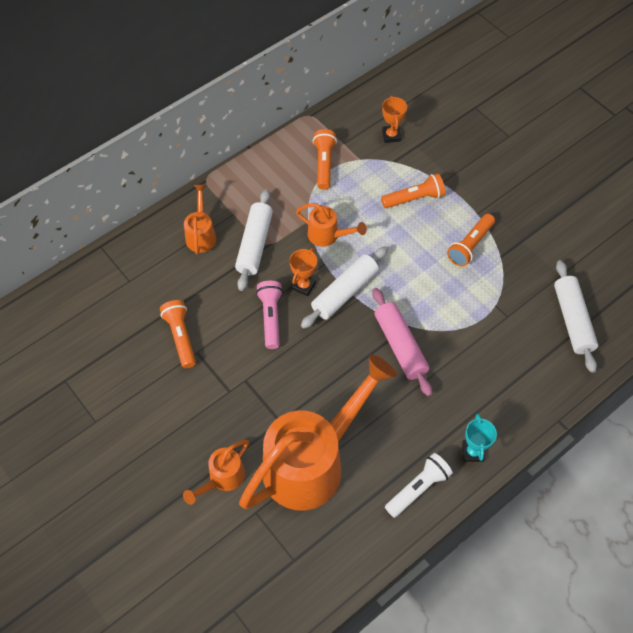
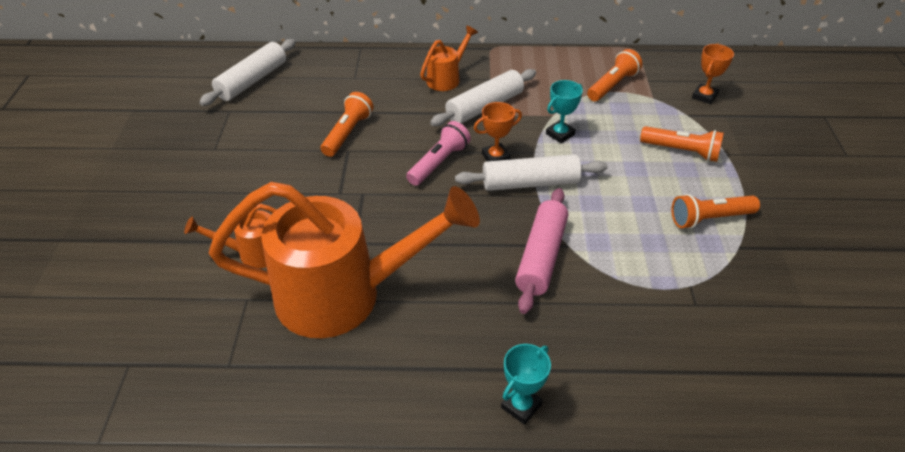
camera: 40 degrees right, 15 degrees down
(327, 235) = (560, 134): orange watering can -> turquoise trophy
(418, 488) = (421, 396): white flashlight -> none
(572, 320) = (783, 359): white rolling pin -> white rolling pin (252, 81)

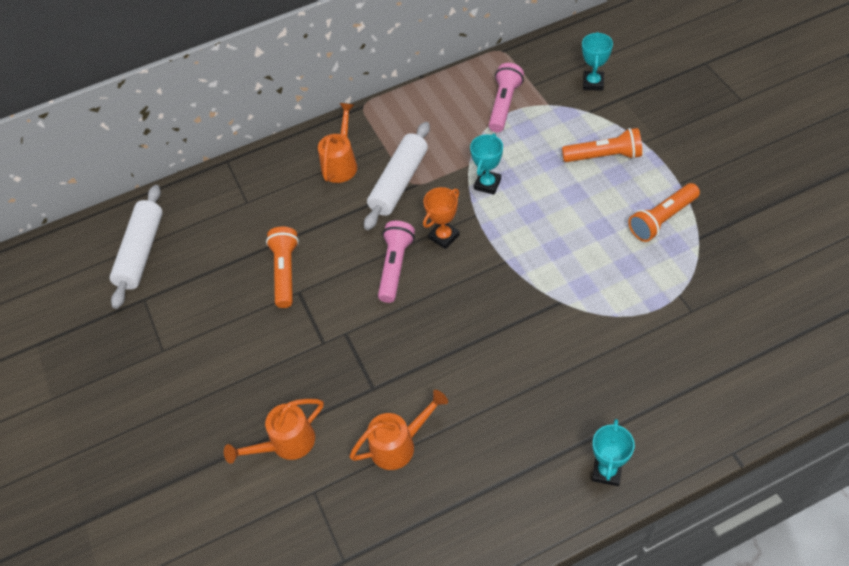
camera: 20 degrees left, 10 degrees up
(344, 295) = (399, 445): orange watering can -> orange watering can, size x0.45
(530, 183) = (491, 251): white rolling pin -> none
(541, 256) = (544, 324): pink rolling pin -> none
(612, 85) = (504, 105): orange flashlight -> pink flashlight
(704, 96) = (593, 83): orange trophy -> turquoise trophy

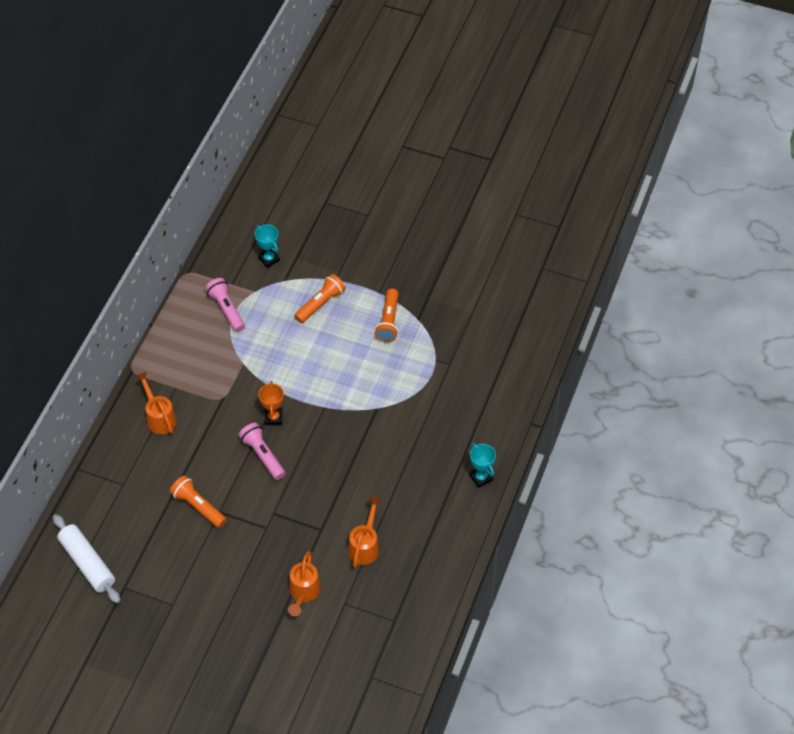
camera: 50 degrees left, 0 degrees up
(399, 182) = (211, 404): white rolling pin -> none
(487, 184) = (267, 368): turquoise trophy -> none

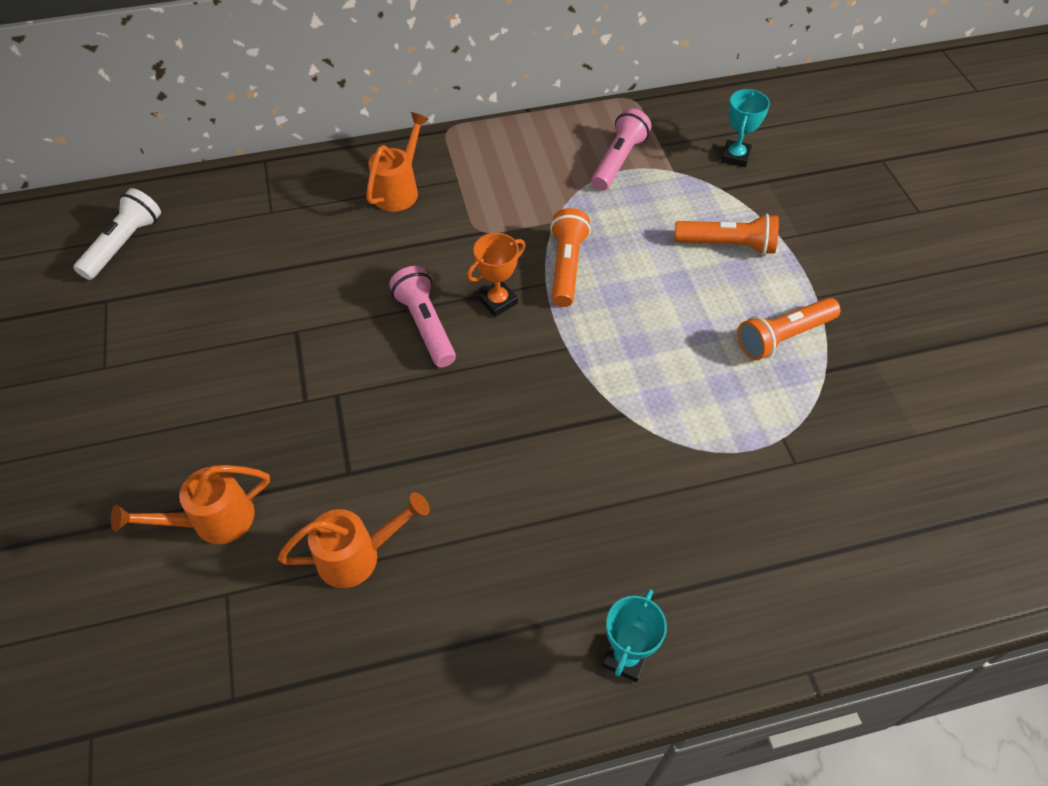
camera: 55 degrees right, 0 degrees up
(87, 563) = (124, 244): white rolling pin -> white flashlight
(198, 506) = (288, 304): orange flashlight -> orange flashlight (566, 266)
(263, 455) = (425, 325): pink flashlight -> pink flashlight turned 45 degrees counterclockwise

